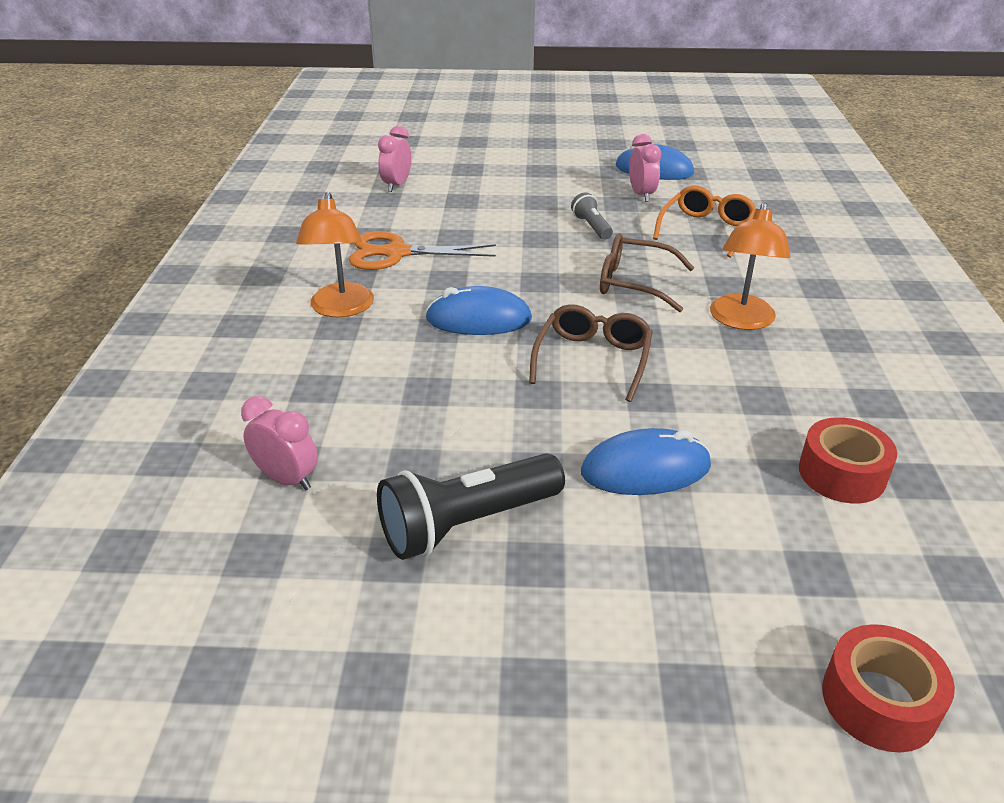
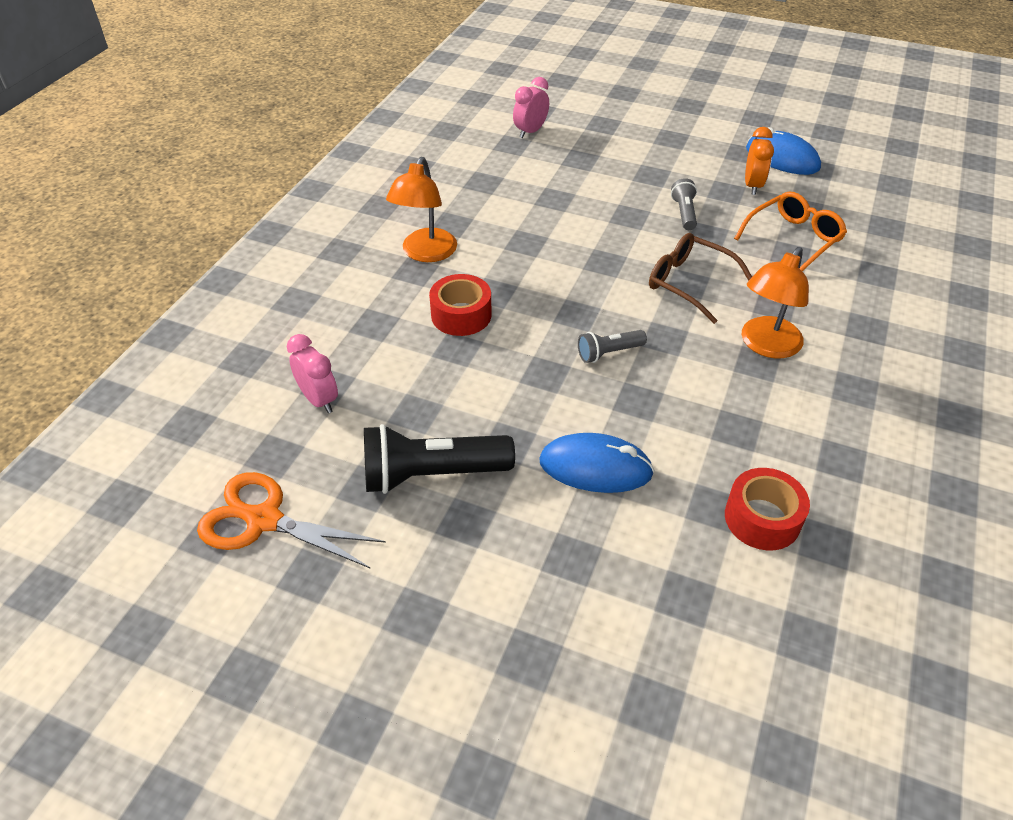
camera: 20 degrees right, 10 degrees up
(396, 253) = (496, 206): orange scissors -> orange scissors (264, 520)
(478, 319) = (532, 290): blue mouse -> none
(593, 359) = (609, 353): brown glasses -> grey flashlight
(641, 195) = (752, 186): pink clock -> orange clock
(879, 701) = (665, 713): red tape -> red tape (461, 315)

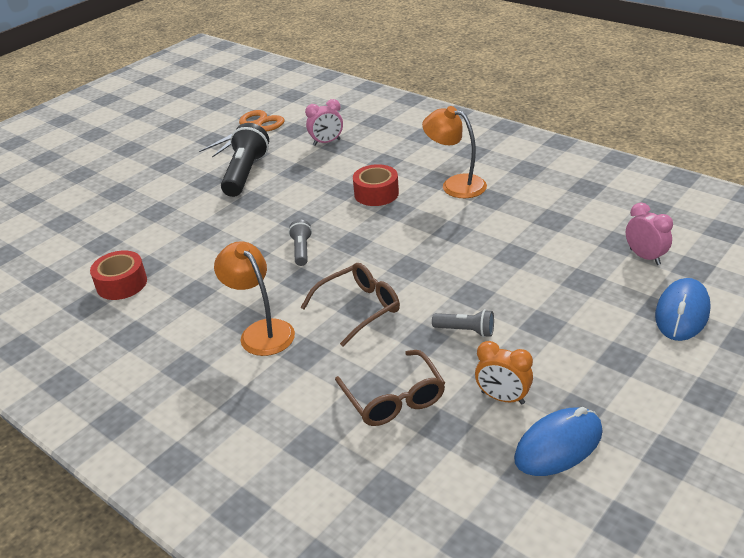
camera: 110 degrees right, 10 degrees down
(595, 467) = (208, 228): blue mouse -> blue mouse (682, 313)
(793, 239) = (394, 398): orange glasses -> brown glasses

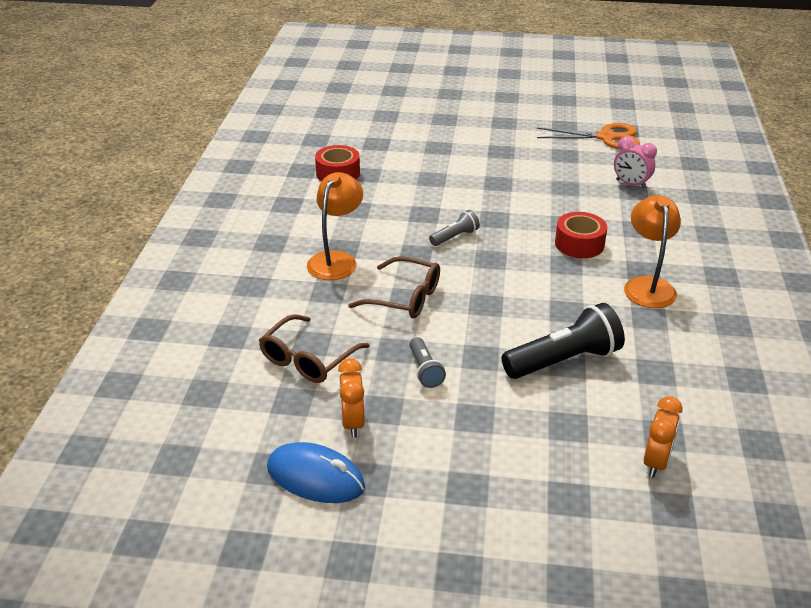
camera: 55 degrees right, 0 degrees up
(245, 173) = (533, 164): black flashlight -> black flashlight (563, 360)
(645, 257) = (656, 462): pink clock -> orange clock
(682, 313) = (579, 518): blue mouse -> none

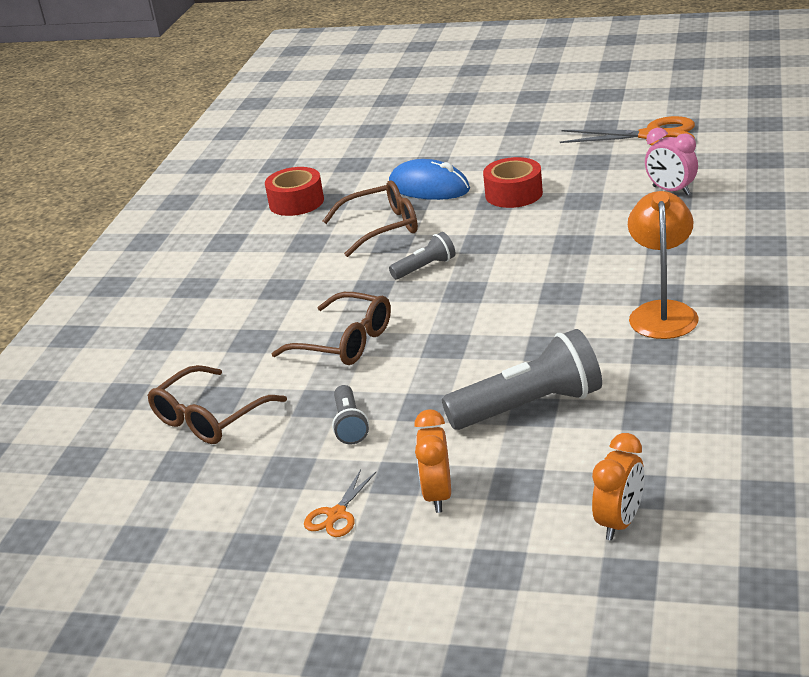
camera: 10 degrees right, 5 degrees down
(315, 477) = (187, 551): blue mouse -> blue mouse (429, 187)
(336, 260) = (270, 302): orange lamp -> none
(353, 423) = (246, 488): orange clock -> orange clock (438, 495)
(412, 200) = (381, 227): none -> brown glasses
(432, 448) = (336, 514): none -> orange scissors
(563, 360) = (529, 407): black flashlight -> grey flashlight
(579, 244) = (584, 267): red tape -> red tape (513, 194)

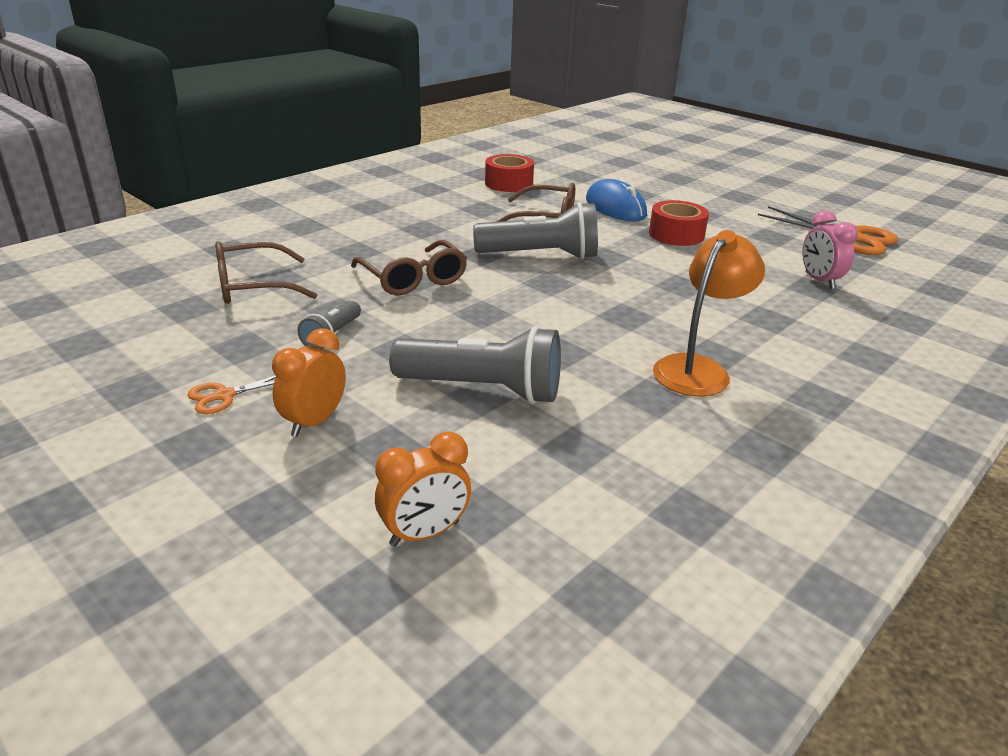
camera: 25 degrees right, 0 degrees up
(425, 268) = (541, 255): grey flashlight -> grey flashlight, size x1.92

